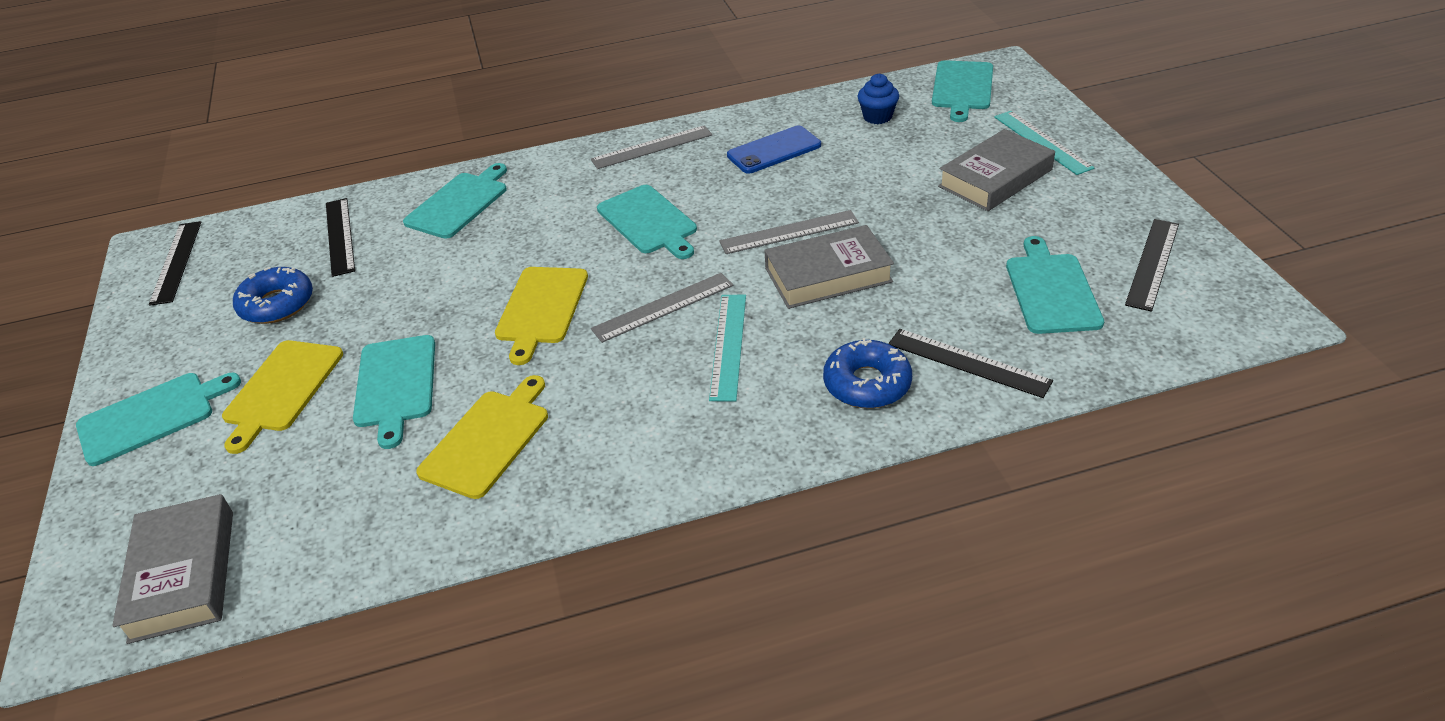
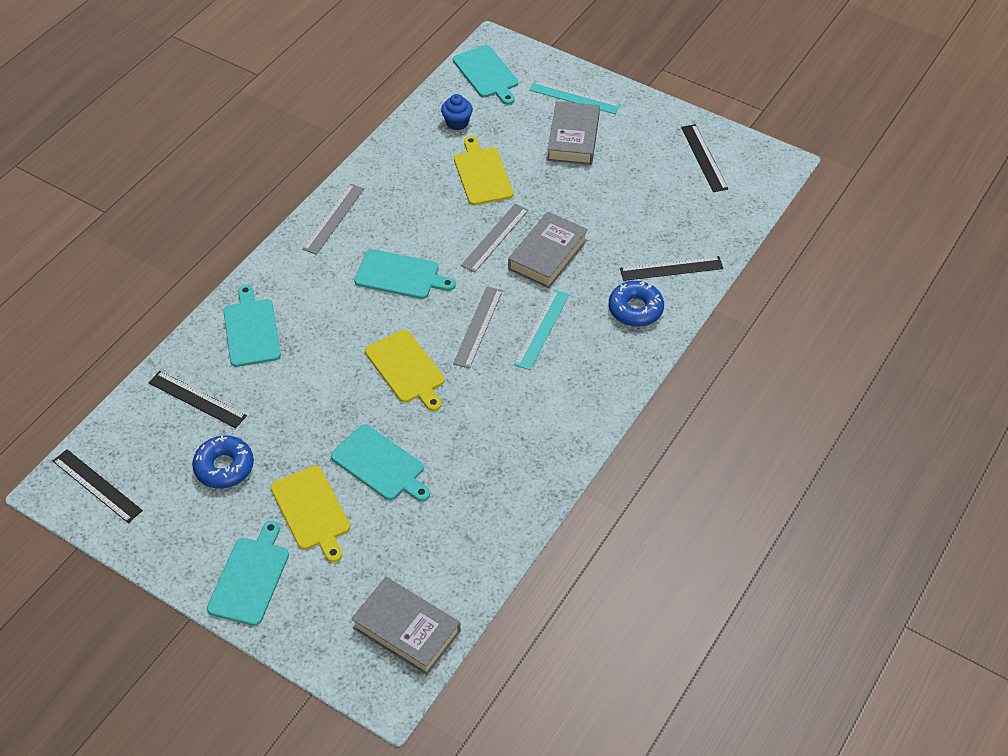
camera: 45 degrees left, 10 degrees up
(488, 440) = (477, 459): yellow cutting board -> yellow cutting board (482, 174)
(728, 345) = (541, 329): turquoise ruler -> turquoise ruler turned 60 degrees clockwise
(774, 150) = (419, 181): blue phone -> none
(1051, 290) = (671, 201): turquoise cutting board -> none

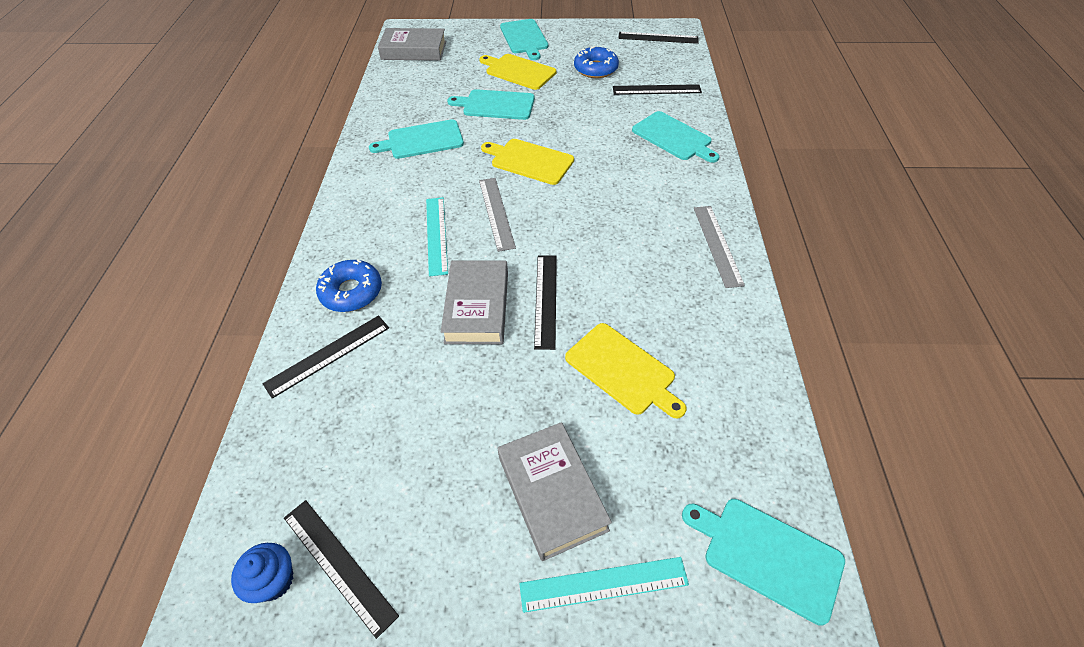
camera: 150 degrees right, 0 degrees up
(400, 275) = (603, 223): turquoise cutting board -> turquoise cutting board (422, 140)
(457, 123) = (719, 432): blue cupcake -> blue cupcake (274, 580)
(495, 237) = (545, 300): grey ruler -> black ruler

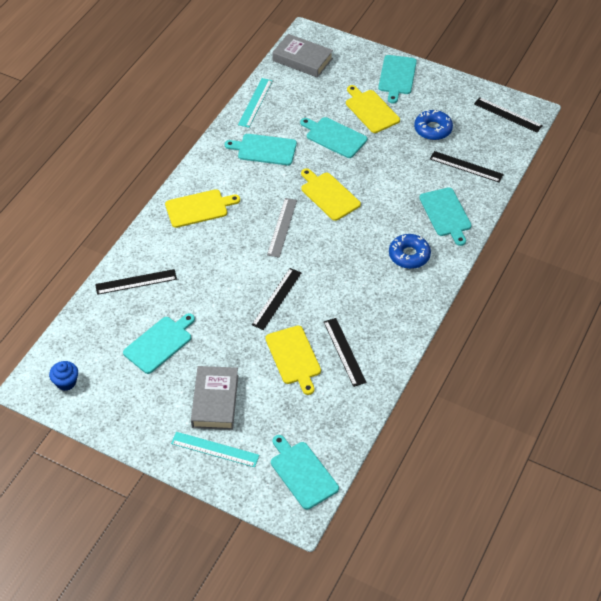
camera: 25 degrees right, 0 degrees up
(338, 565) = (97, 388): black ruler -> black ruler (344, 351)
(351, 292) = (166, 248): blue donut -> blue donut (409, 255)
(373, 228) = (199, 208): none -> yellow cutting board
(411, 435) = (159, 343): none -> turquoise cutting board
(436, 235) = (235, 228): turquoise ruler -> turquoise ruler (255, 102)
(477, 307) = (233, 287): grey book -> none
(717, 245) = (411, 306): grey ruler -> none

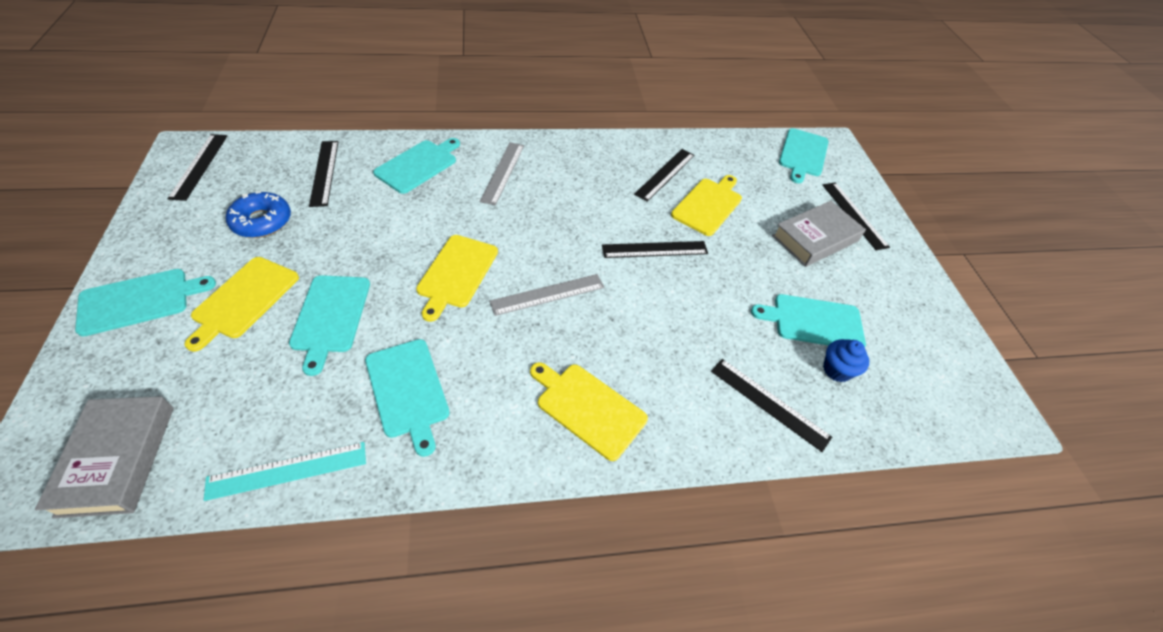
camera: 130 degrees left, 0 degrees up
(66, 382) = (954, 381): blue cupcake -> blue cupcake (836, 370)
(215, 449) = (854, 215): turquoise ruler -> black ruler
(409, 255) = (503, 172): blue donut -> grey ruler

